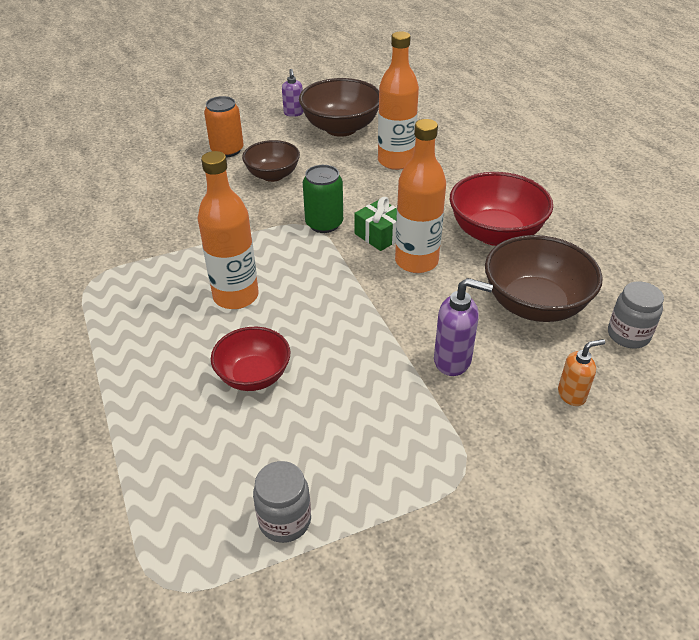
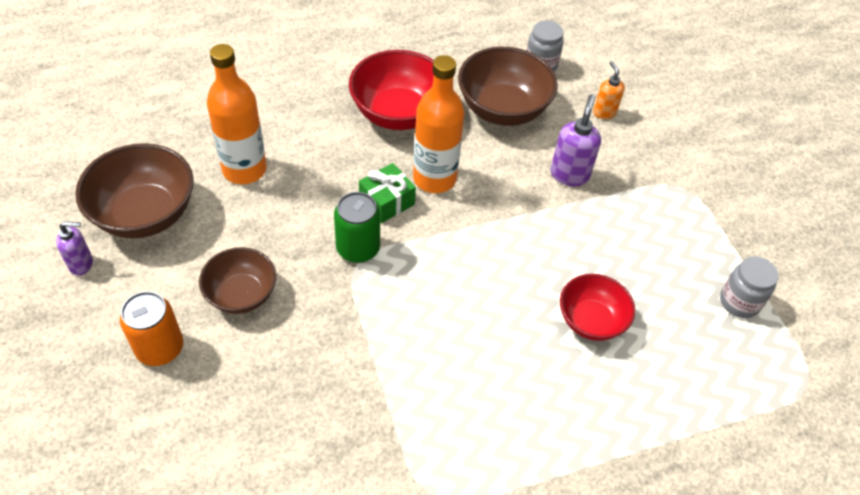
camera: 90 degrees left, 10 degrees up
(236, 296) = (476, 336): orange bottle -> none

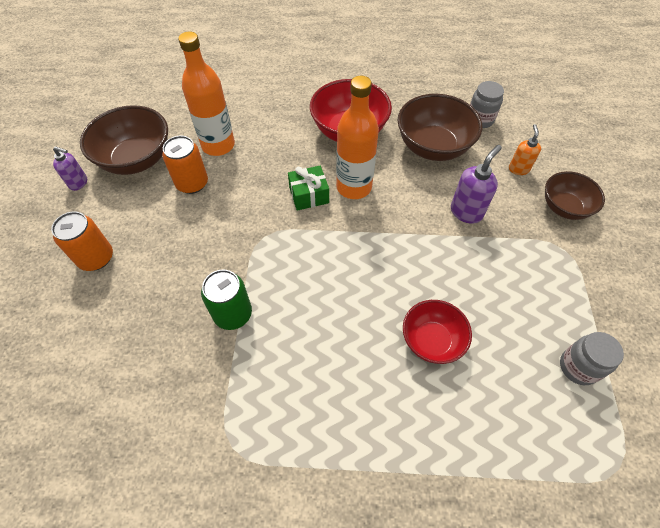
camera: 25 degrees right, 5 degrees up
(235, 225) = (192, 183): none -> orange can
(241, 295) = (170, 235): brown bowl -> brown bowl (564, 207)
(358, 248) = (270, 225): green can -> green can (233, 314)

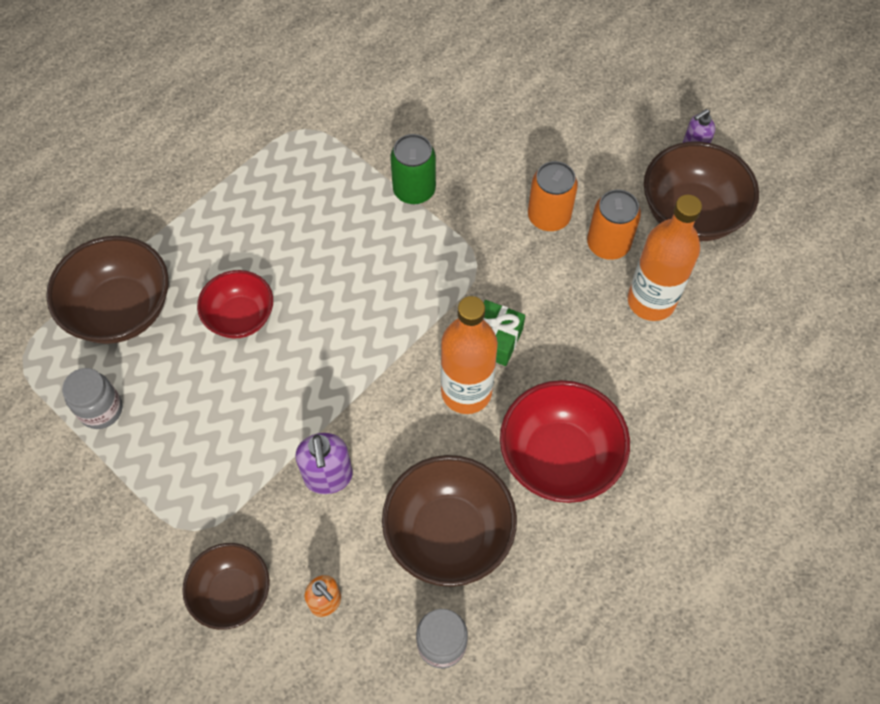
camera: 130 degrees right, 5 degrees up
(96, 258) = (572, 124): orange can -> orange can (548, 216)
(512, 430) = (121, 310): none -> brown bowl

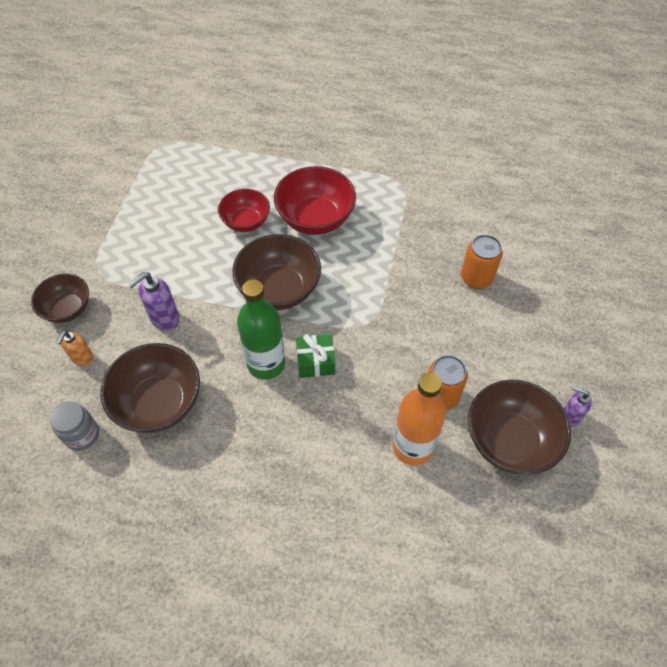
camera: 60 degrees right, 5 degrees down
(101, 410) = (149, 192): grey jar -> none
(121, 310) = (216, 168): brown bowl -> brown bowl (279, 289)
(414, 190) = (398, 261): green can -> none
(466, 392) = (266, 364): orange bottle -> green bottle
(548, 216) = (436, 348): orange can -> orange can (476, 278)
(559, 457) = (249, 443): red bowl -> red bowl (315, 218)

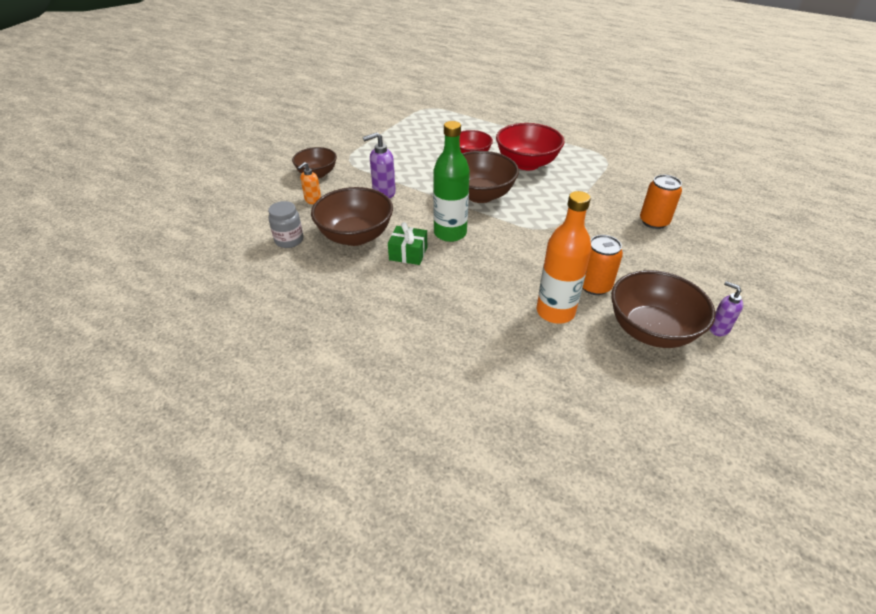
camera: 20 degrees right, 15 degrees down
(315, 361) = (491, 241): green gift -> green gift (408, 253)

